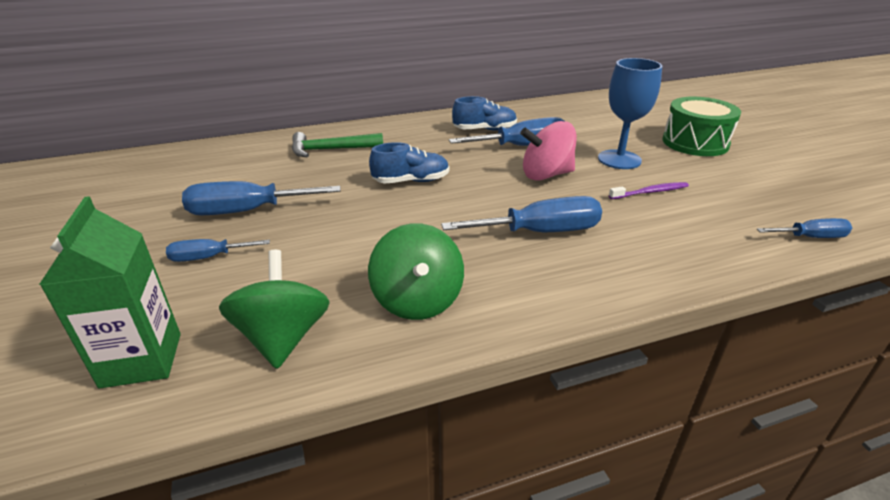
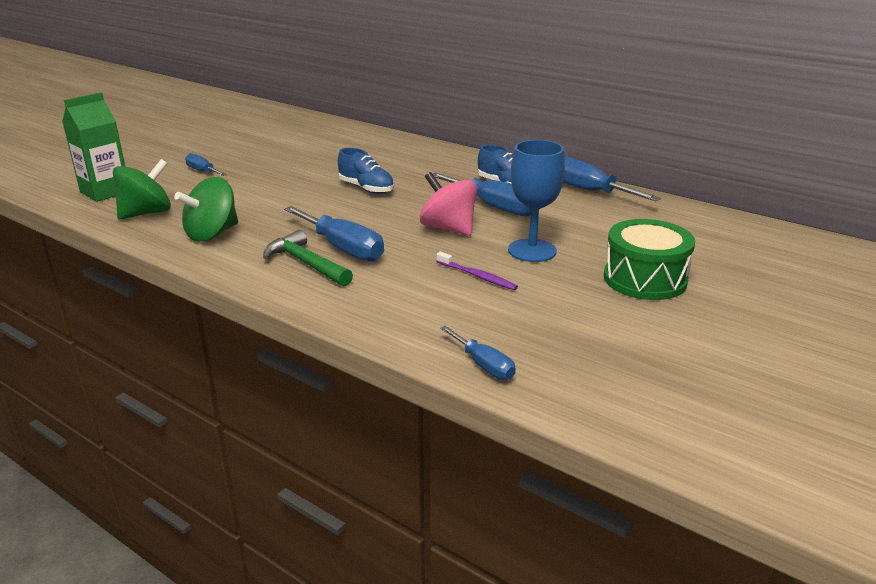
camera: 55 degrees right, 5 degrees down
(247, 211) = (263, 161): blue screwdriver -> blue screwdriver (588, 191)
(330, 150) = (380, 152): green hammer -> green hammer (306, 263)

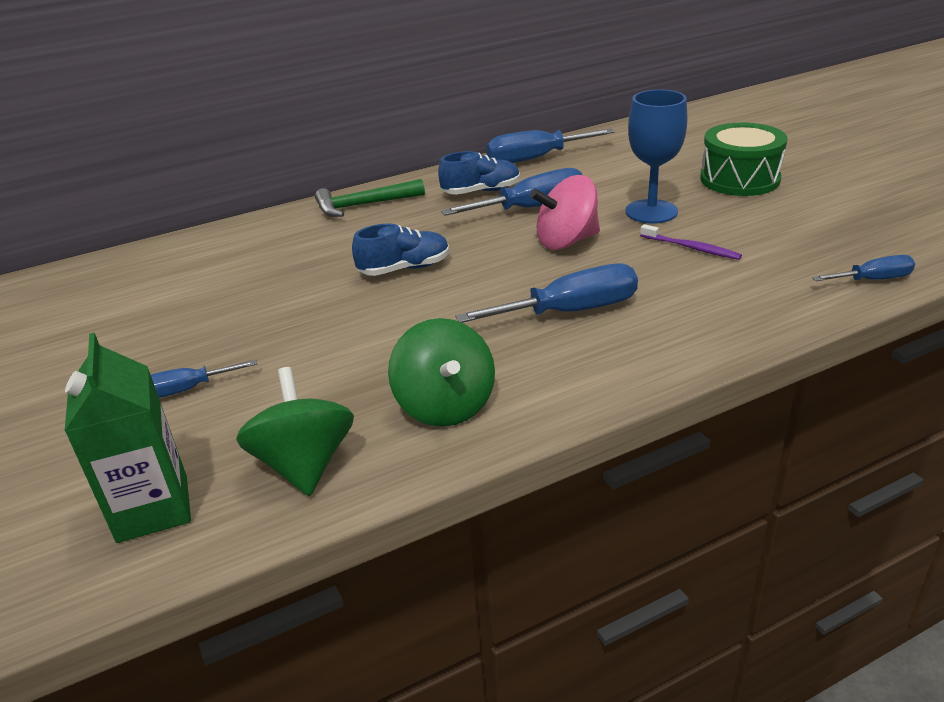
camera: 60 degrees left, 5 degrees up
(306, 263) = (595, 342): green hammer -> green hammer (363, 205)
(478, 276) = (692, 248): purple toothbrush -> purple toothbrush turned 60 degrees clockwise

